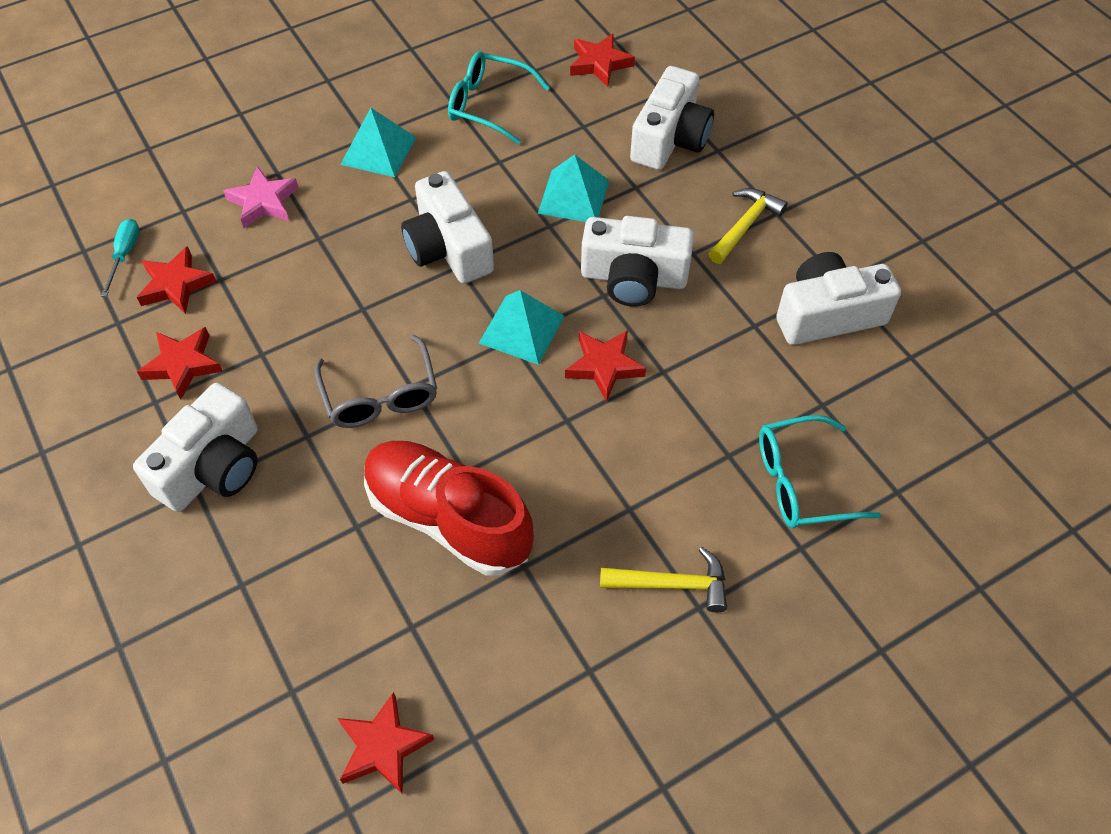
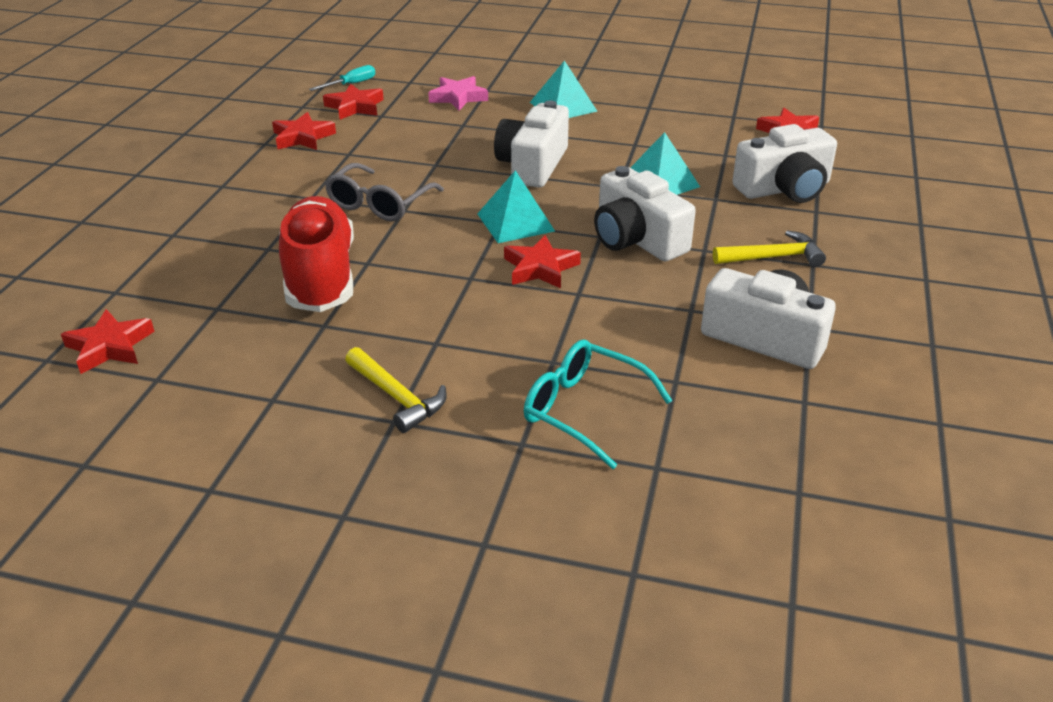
camera: 45 degrees right, 20 degrees down
(213, 467) = (244, 182): white camera -> none
(488, 105) = (671, 118): turquoise glasses -> none

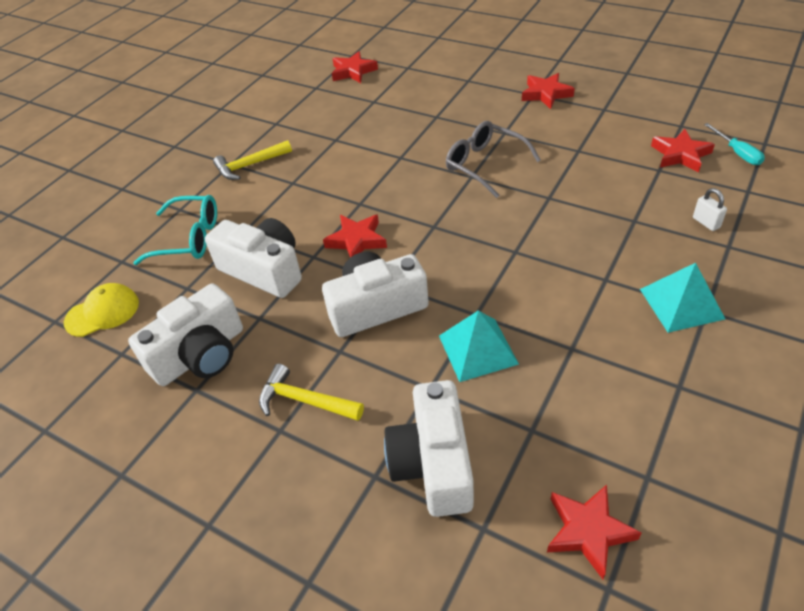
camera: 110 degrees right, 10 degrees up
(302, 137) = (614, 127): red star -> red star (546, 94)
(320, 276) = (391, 138): red shoe -> none
(458, 97) = (706, 222): pink star -> white padlock
(515, 222) = (431, 235): turquoise pyramid -> none
(532, 165) = (536, 259): white camera -> white camera (264, 270)
(583, 410) = (189, 238): turquoise glasses -> turquoise glasses turned 45 degrees clockwise
(756, 446) = (102, 312): none -> yellow cap
(773, 257) = (305, 400): yellow hammer -> yellow hammer turned 105 degrees clockwise

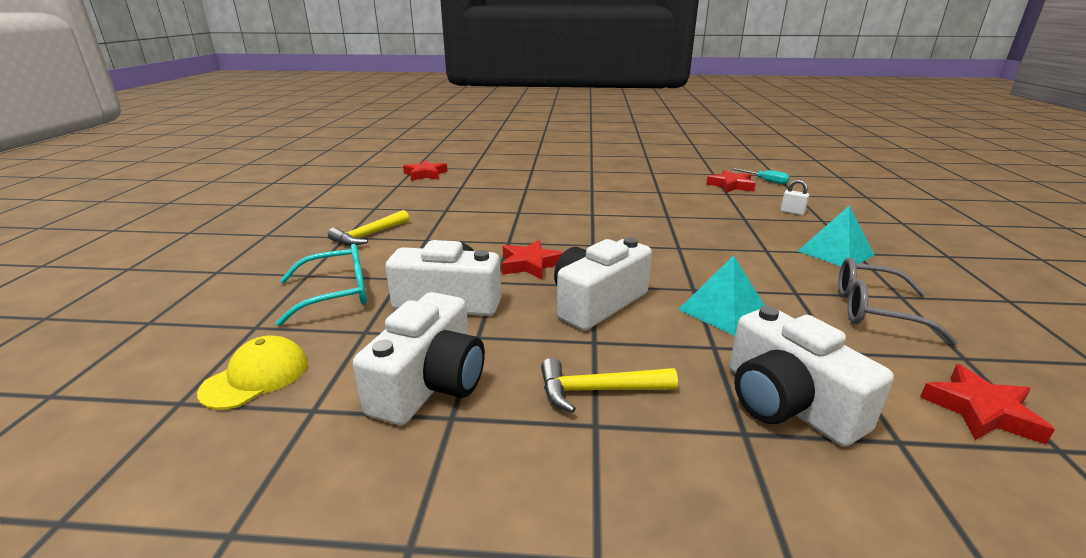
camera: 30 degrees left, 20 degrees down
(484, 164) = (595, 207): grey glasses -> grey glasses (873, 310)
(546, 94) = (601, 170): red star -> none

